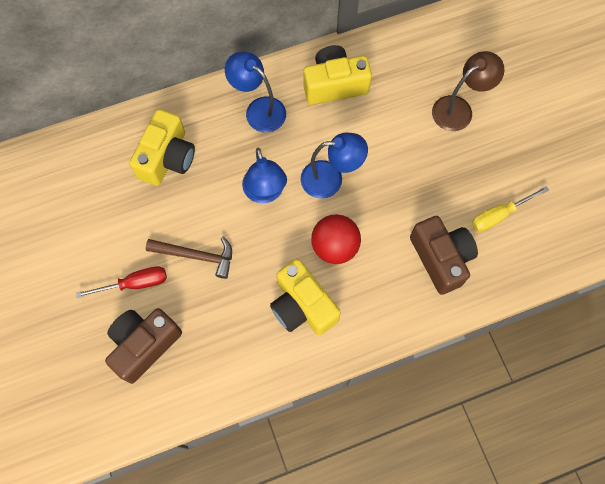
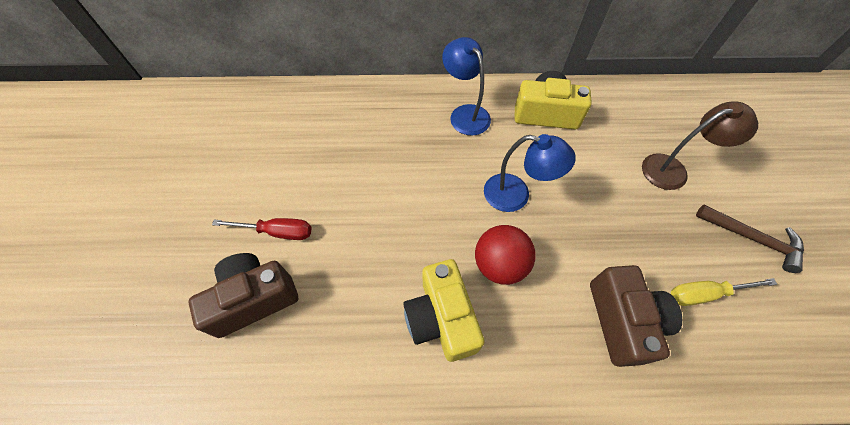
camera: 20 degrees right, 10 degrees down
(167, 158) = (363, 129): yellow camera -> none
(196, 256) = (350, 225): brown hammer -> brown hammer (752, 239)
(265, 193) = (444, 187): blue lamp -> none

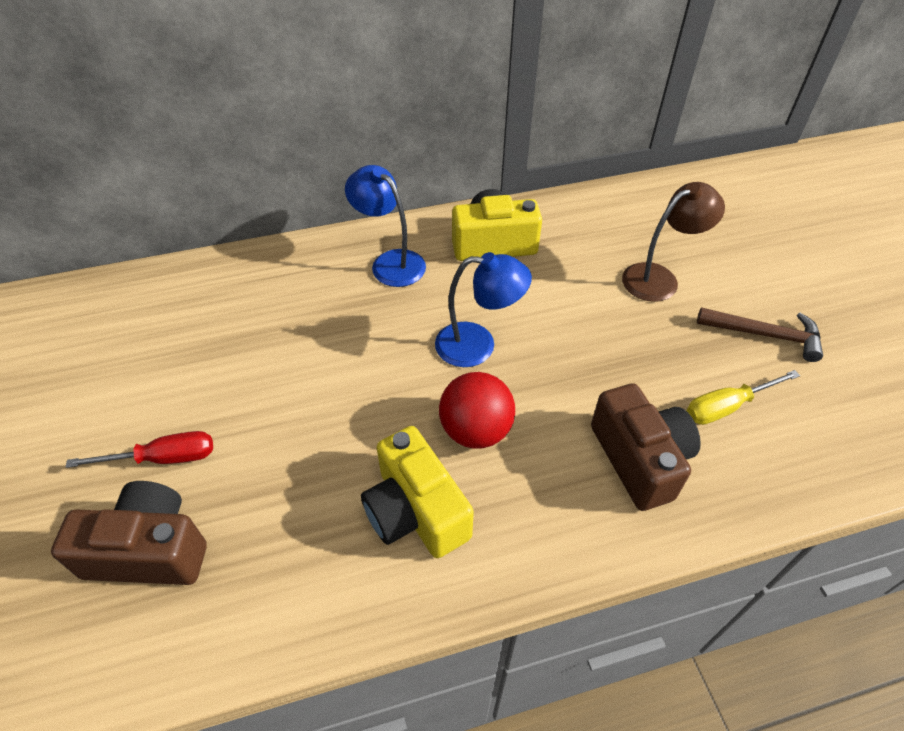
camera: 15 degrees left, 10 degrees down
(254, 299) = (149, 550): brown camera -> brown camera turned 45 degrees clockwise

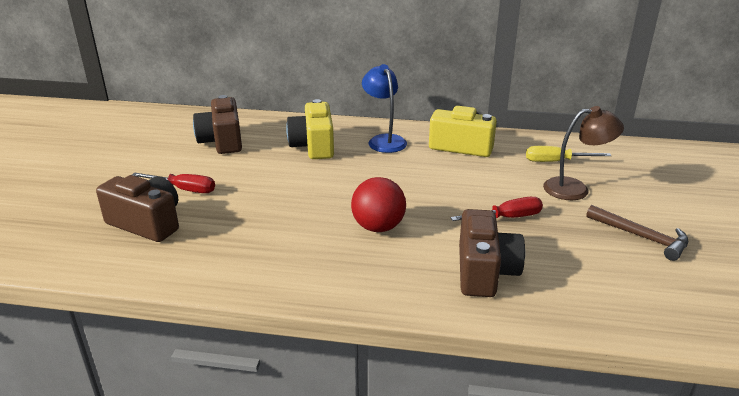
camera: 25 degrees right, 20 degrees down
(161, 336) = (222, 141): none -> brown camera
(416, 511) = (310, 251): yellow camera -> yellow camera (314, 146)
(478, 345) = (412, 189): blue lamp -> none
(613, 356) = (506, 218): none -> red screwdriver
(727, 407) = (576, 265): yellow screwdriver -> yellow screwdriver (556, 161)

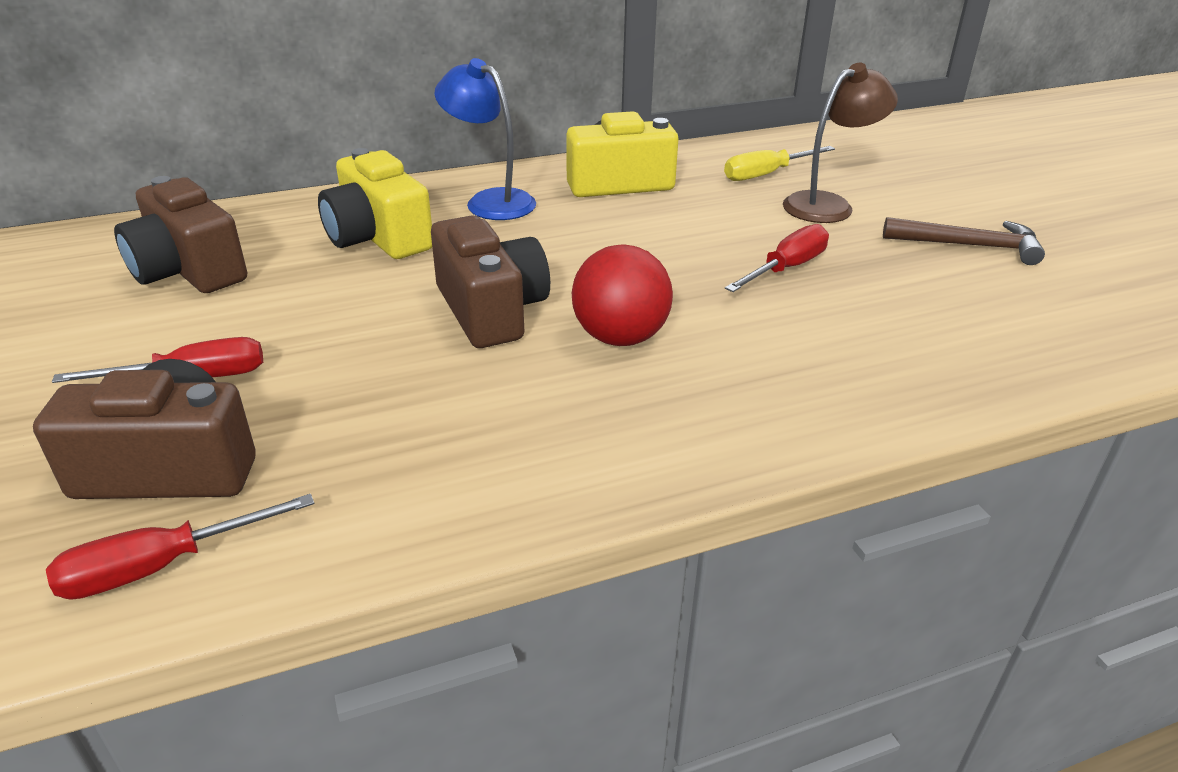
camera: 30 degrees left, 5 degrees up
(114, 259) = (161, 566): none -> red screwdriver
(484, 271) = (839, 354): brown camera -> brown camera (491, 310)

